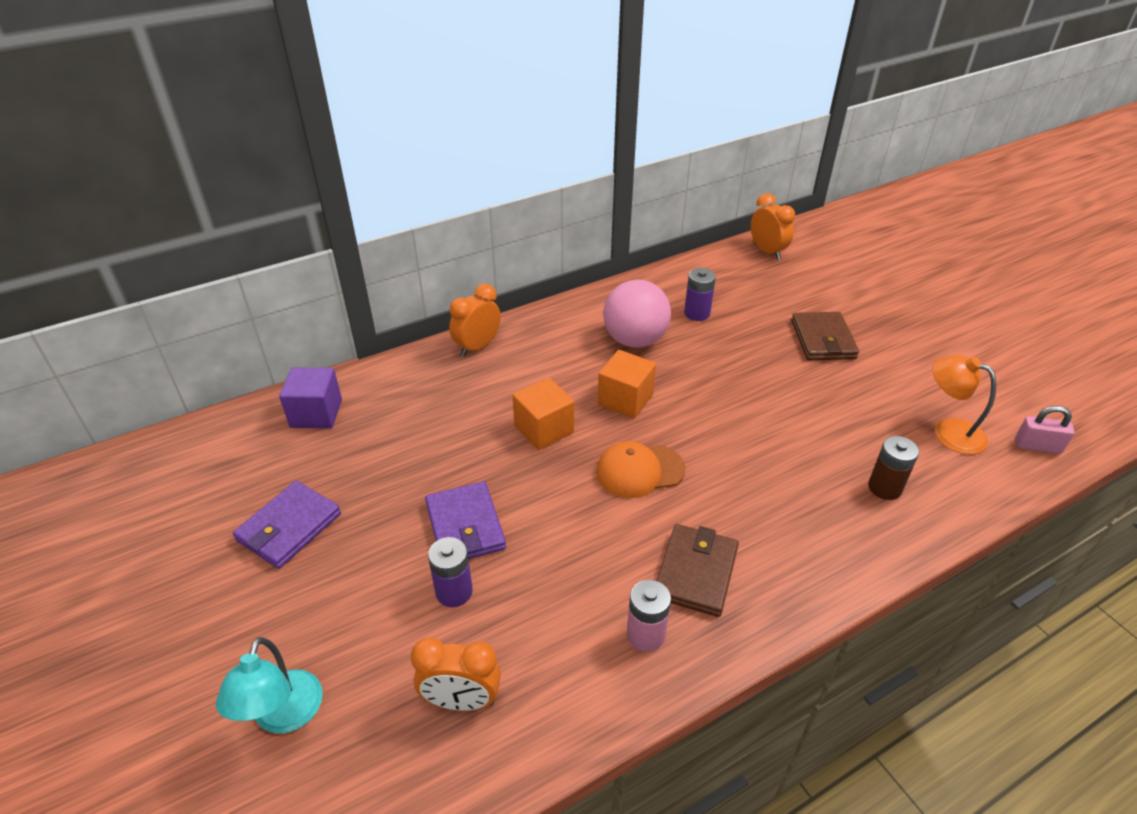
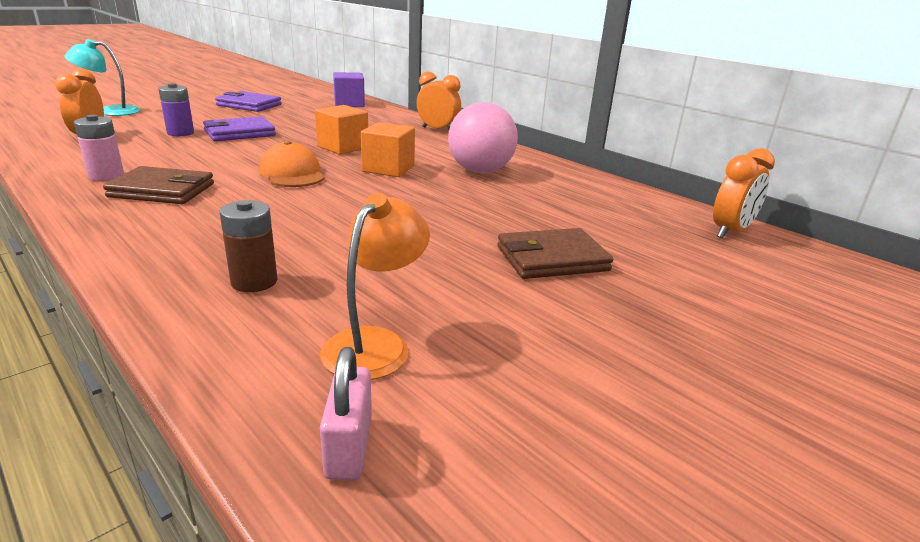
camera: 75 degrees right, 15 degrees down
(697, 313) = (548, 194): purple battery -> none

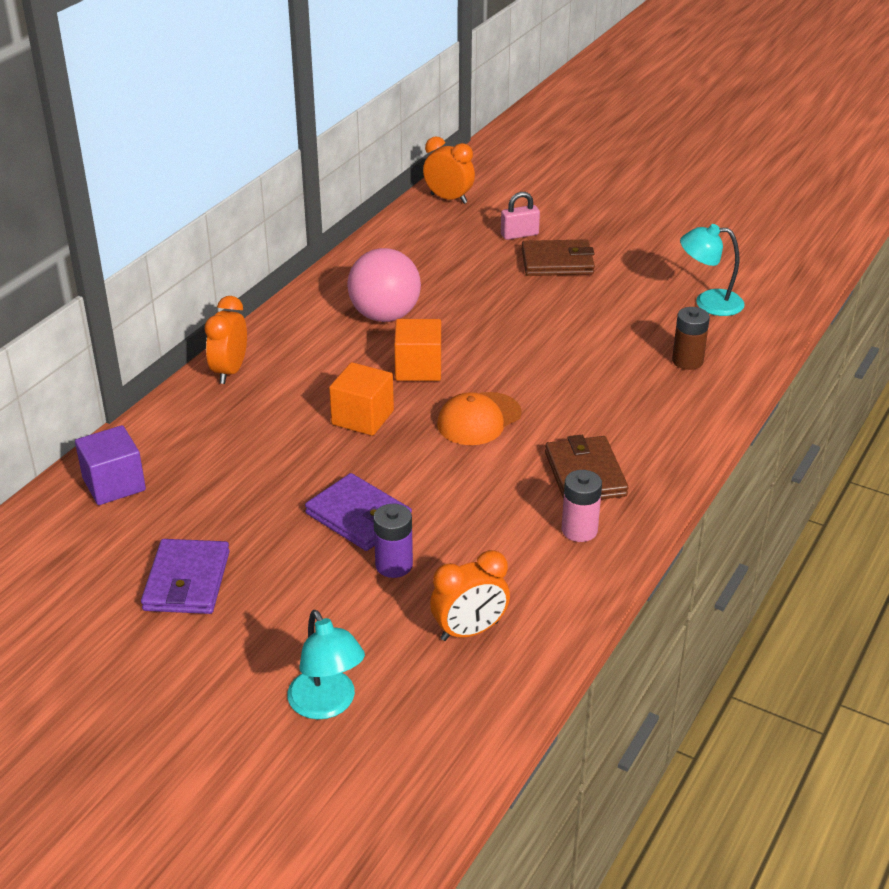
camera: 105 degrees left, 10 degrees up
(349, 447) = (780, 291): pink padlock -> pink padlock (519, 235)
(375, 343) = (708, 302): orange lamp -> turquoise lamp
(552, 259) = (557, 262): brown wallet -> brown wallet turned 60 degrees counterclockwise

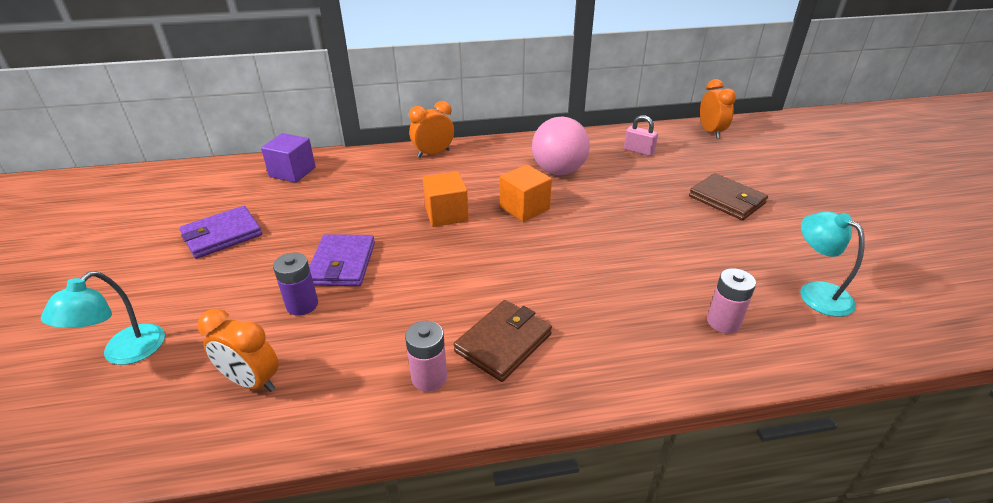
camera: 50 degrees right, 0 degrees up
(479, 419) = (504, 258): orange cap -> none
(519, 235) = (726, 171): pink padlock -> pink padlock (639, 151)
(687, 361) = (723, 322): brown battery -> pink battery

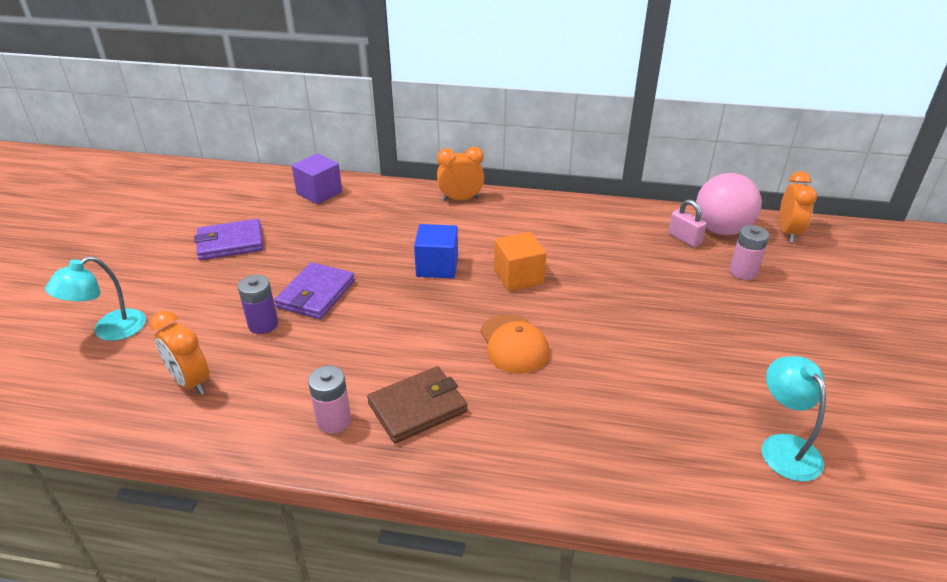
camera: 20 degrees right, 0 degrees up
(446, 214) = (437, 266): orange cube -> blue cube
(555, 265) = (514, 344): none -> orange cap
(558, 171) = (579, 244): pink ball -> pink ball (721, 230)
(723, 322) = (652, 449): pink battery -> pink battery (743, 272)
(726, 200) = (751, 317): brown wallet -> none

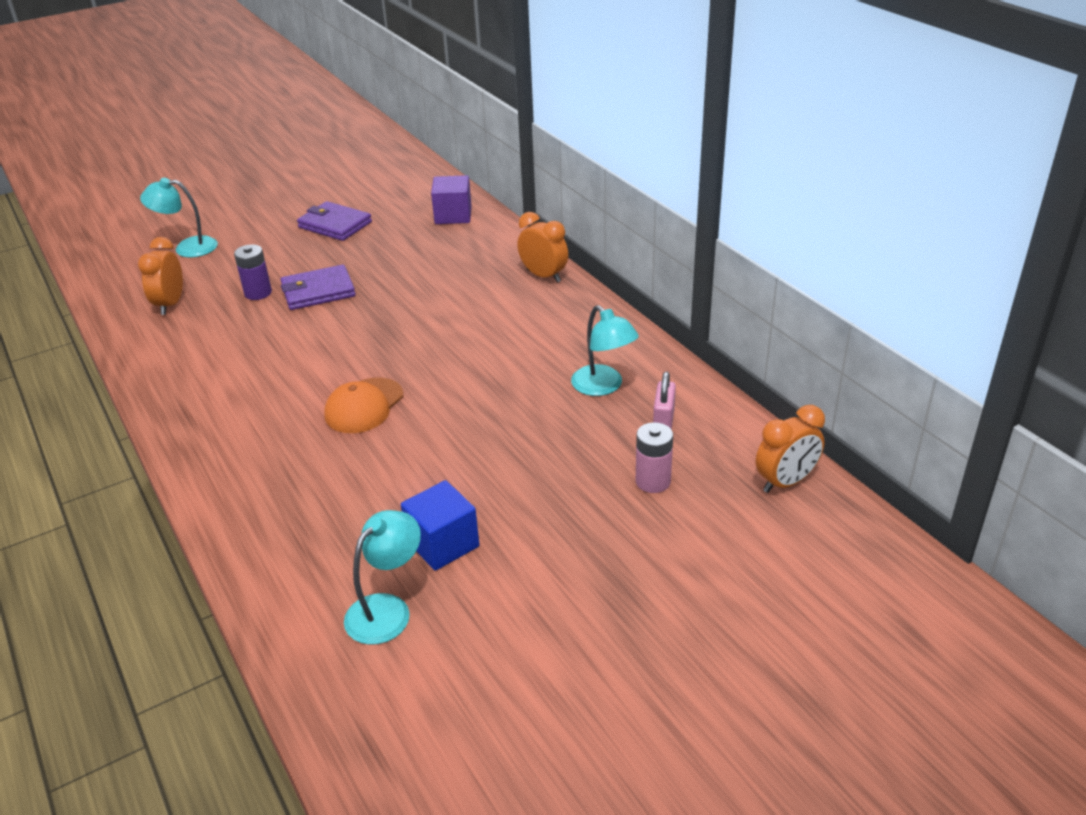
camera: 50 degrees right, 0 degrees up
(334, 420) = (189, 377): pink battery -> none
(417, 407) = (238, 402): brown wallet -> none
(437, 266) = (423, 319): blue cube -> blue cube (443, 544)
(518, 277) = (462, 363): orange cube -> none
(621, 240) = (603, 386): none -> turquoise lamp
(721, 230) = (719, 436): pink ball -> none

